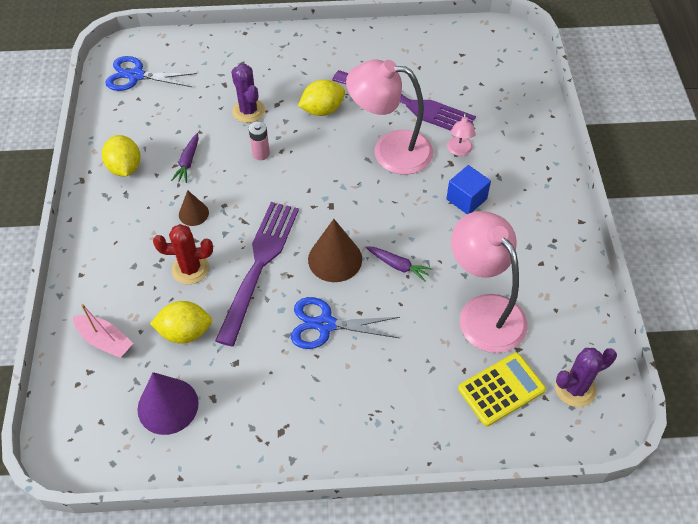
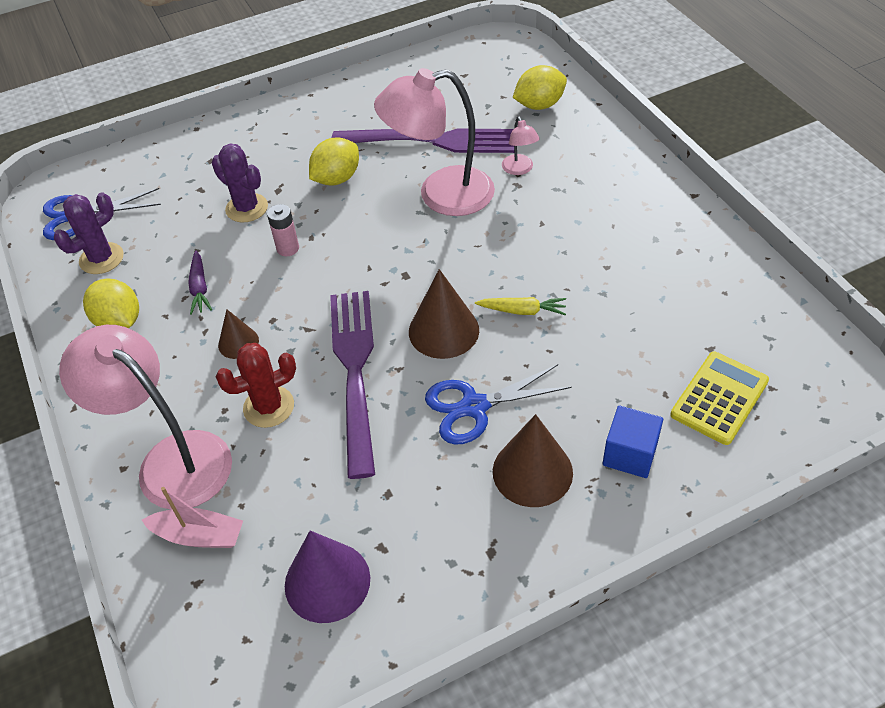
camera: 20 degrees left, 5 degrees down
(185, 332) = (302, 483): yellow lemon -> yellow lemon (539, 105)
(339, 388) = (532, 471): none -> brown cone
(398, 266) = (522, 311): purple carrot -> yellow carrot
(466, 199) = (557, 215): blue cube -> blue cube (630, 454)
(484, 311) = (648, 323): pink lamp -> pink lamp (171, 459)
(575, 388) = (797, 365): purple cactus -> purple cactus (101, 258)

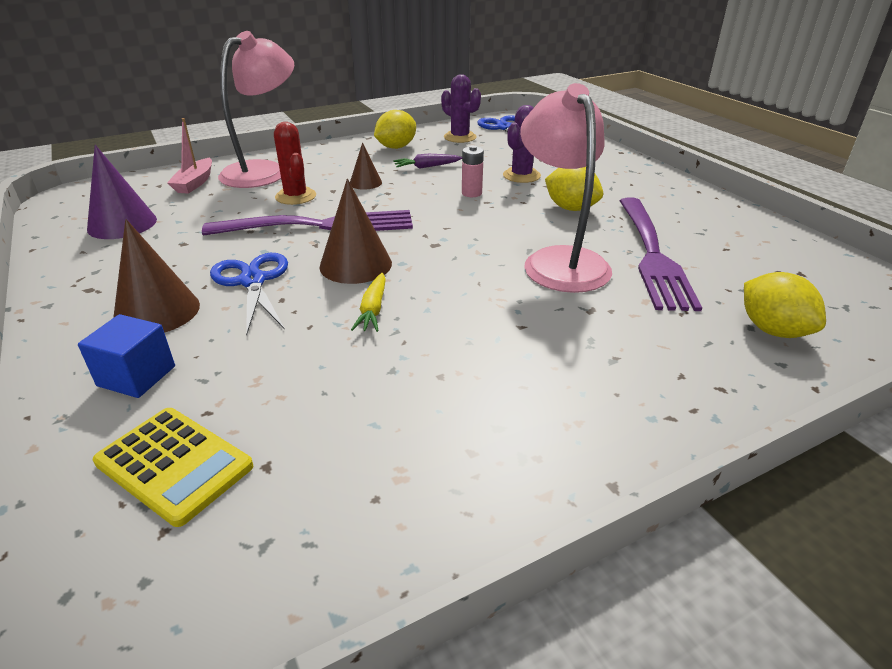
camera: 85 degrees right, 15 degrees down
(519, 169) = (621, 311): pink lamp -> none

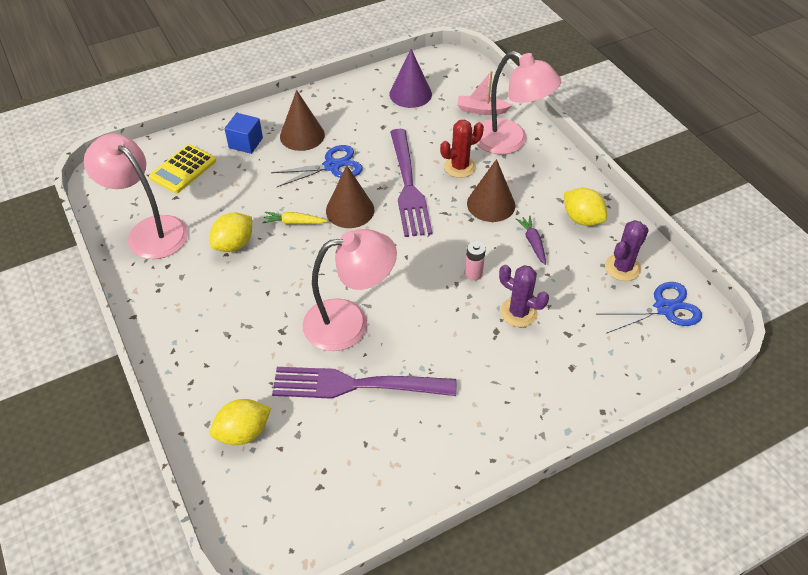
camera: 90 degrees right, 15 degrees up
(365, 183) = (491, 204): brown cone -> brown cone, size x1.73
(367, 497) = (149, 231): none -> pink lamp
(571, 208) = (444, 342): yellow lemon -> yellow lemon (234, 244)

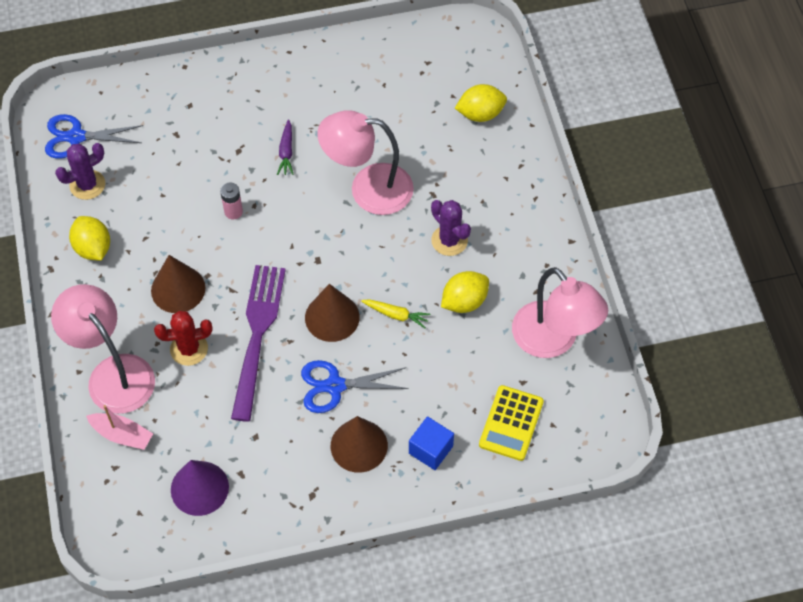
camera: 165 degrees left, 10 degrees up
(183, 169) = (511, 423): yellow calculator -> yellow calculator turned 150 degrees clockwise
(356, 385) = (378, 131): purple fork -> none
(518, 312) = (209, 163): purple cactus -> purple cactus (449, 240)
(533, 242) = (158, 232): purple carrot -> purple carrot (286, 152)

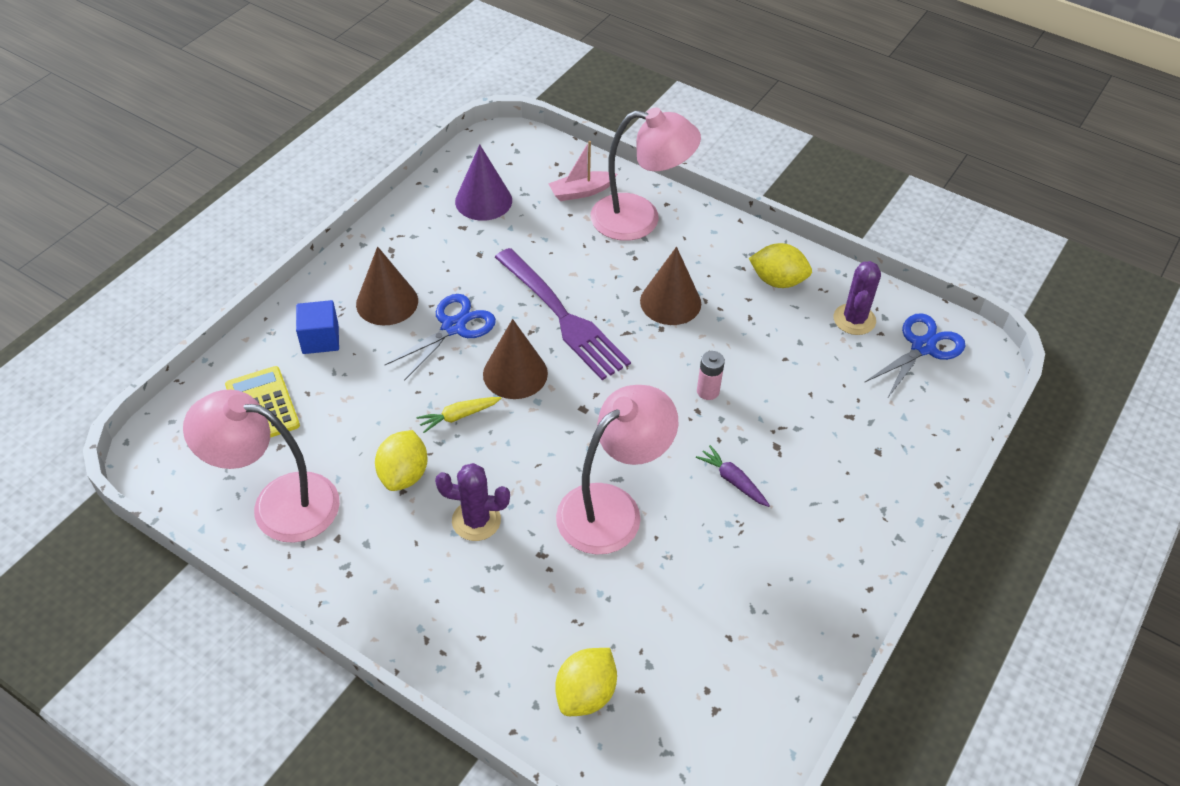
camera: 135 degrees right, 10 degrees down
(189, 349) = (605, 271): red cactus -> none

